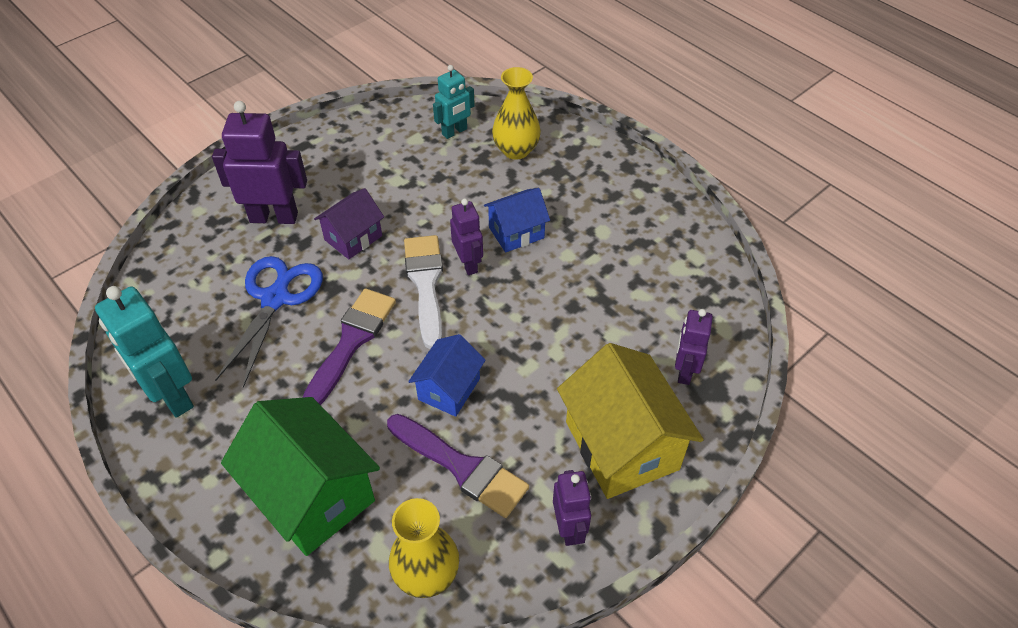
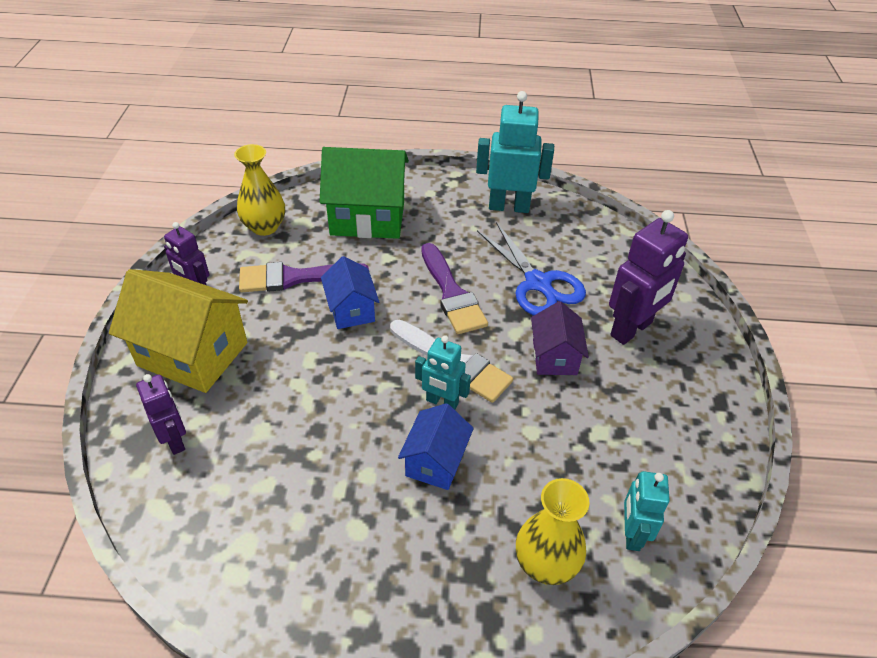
camera: 135 degrees right, 5 degrees down
(468, 264) = (442, 402): purple robot -> turquoise robot

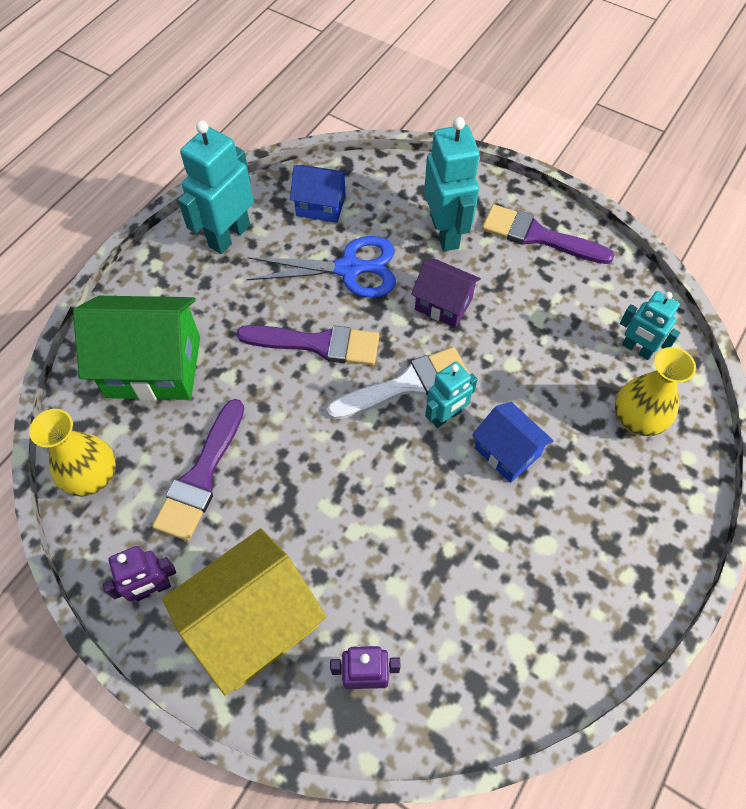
camera: 60 degrees left, 15 degrees up
(351, 310) = (284, 441): blue house -> blue house (321, 206)
(367, 218) = (154, 367): green house -> green house turned 60 degrees clockwise
(632, 329) = (445, 232): purple robot -> turquoise robot
(693, 399) = (538, 236): none -> purple brush

